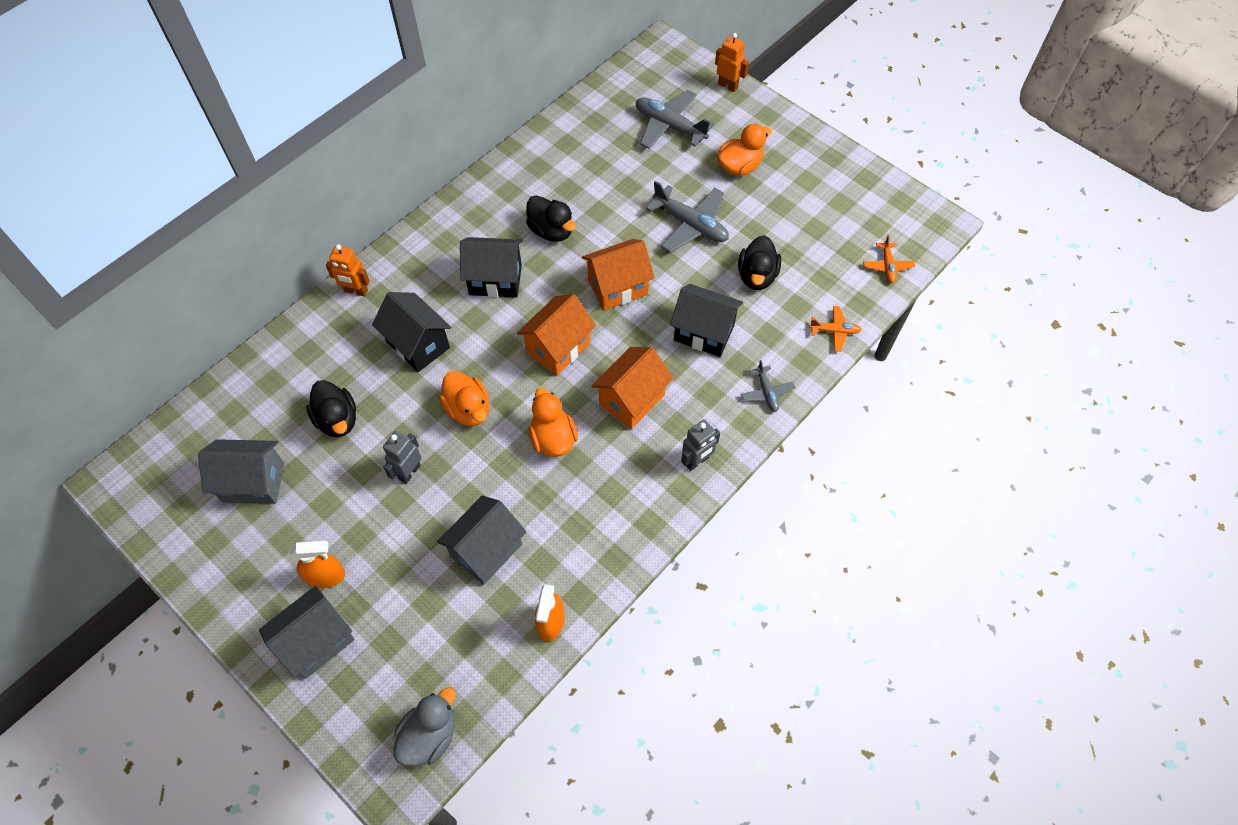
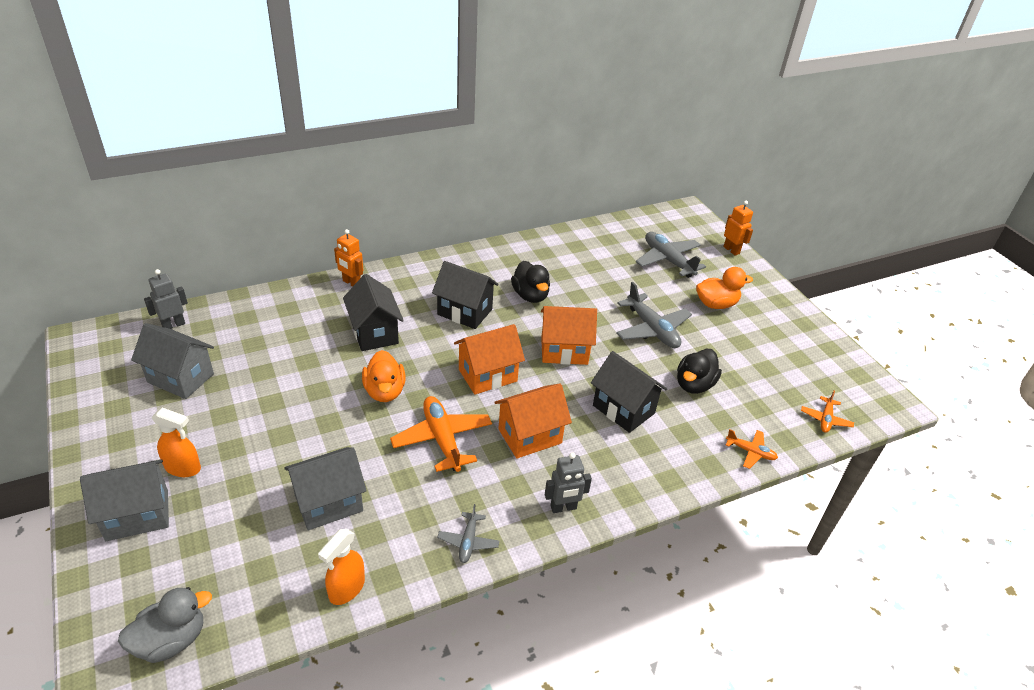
camera: 20 degrees right, 20 degrees down
(337, 420) = (276, 360): black duck -> none
(409, 472) = (305, 418): grey robot -> grey robot (173, 325)
(553, 438) = (442, 439): orange duck -> orange plane
(766, 392) = (660, 477): grey plane -> grey plane (468, 541)

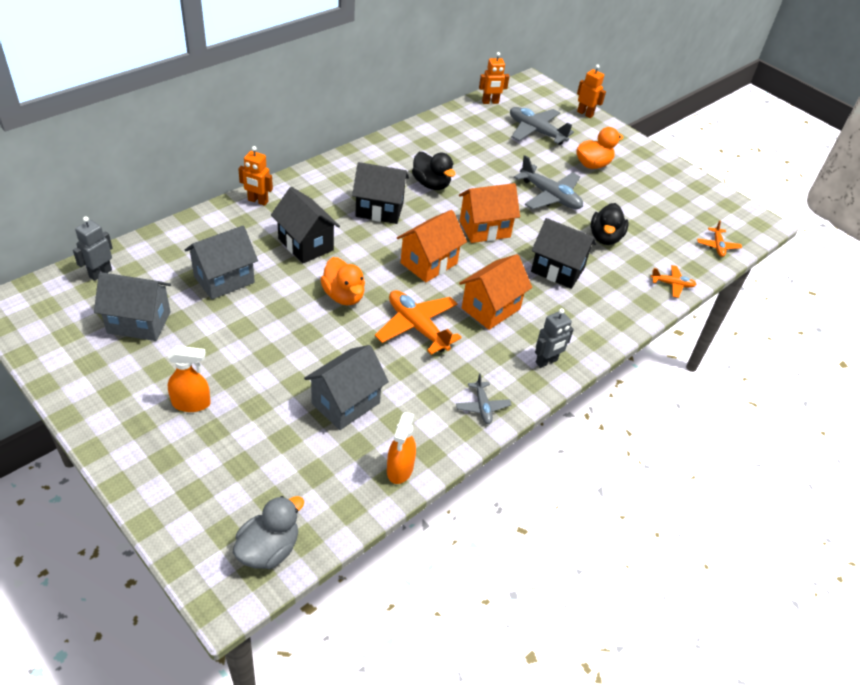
camera: 20 degrees left, 5 degrees up
(137, 515) = (172, 454): grey house -> grey house (224, 279)
(632, 224) = (490, 102): none -> orange robot

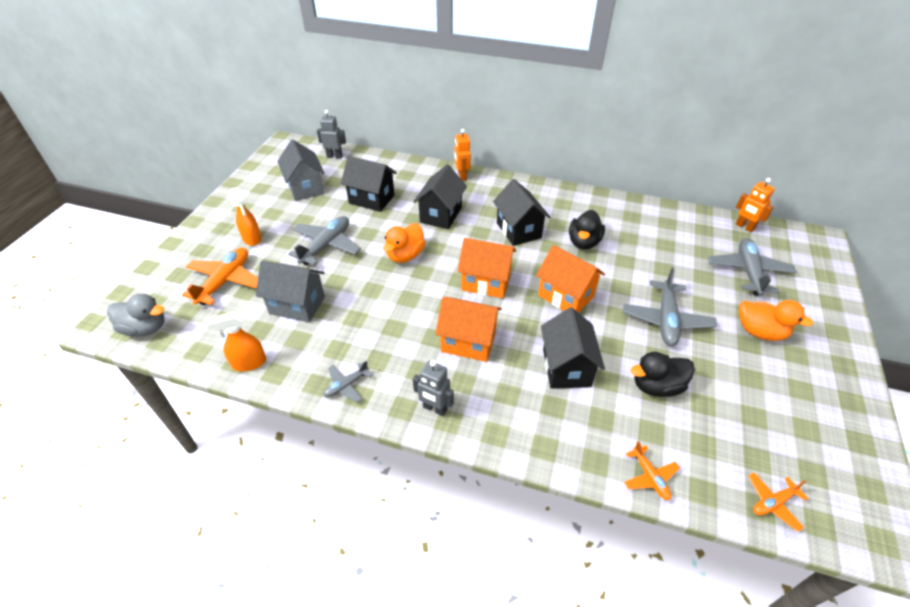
camera: 65 degrees right, 0 degrees up
(224, 279) = (371, 199): grey house -> black house
(270, 346) = (326, 246): none -> grey plane
(417, 327) = (406, 307): orange plane -> orange plane (225, 281)
(585, 114) = (834, 293): orange robot -> none

